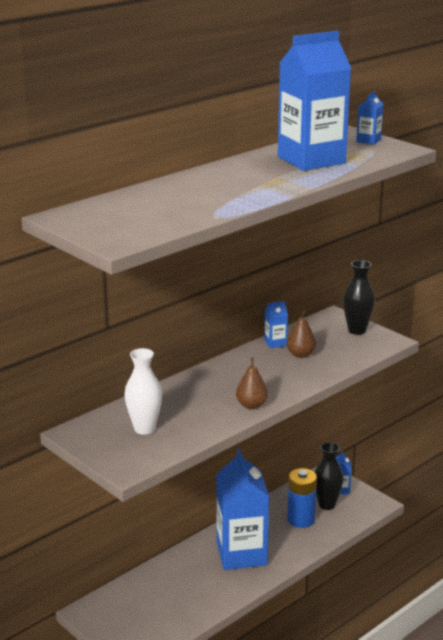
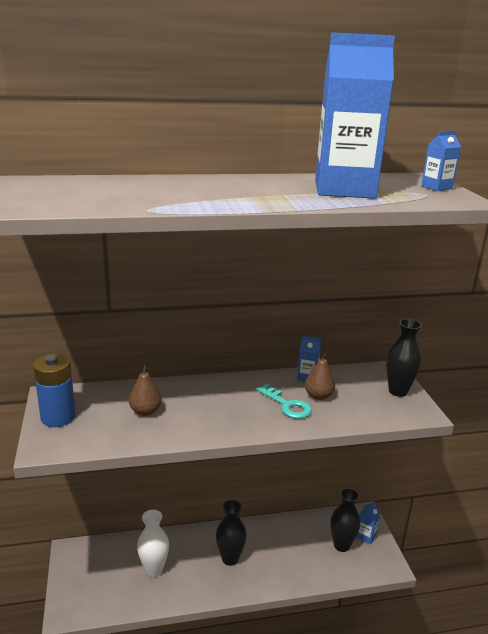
camera: 30 degrees right, 0 degrees up
(144, 429) = (105, 414): white vase -> white vase (154, 569)
(241, 554) = (230, 558): blue carton -> black vase
(251, 405) = (218, 429): brown pear -> brown pear (145, 411)
(284, 370) = (287, 405): none -> turquoise key
(300, 519) = (307, 549): blue battery -> blue battery (58, 417)

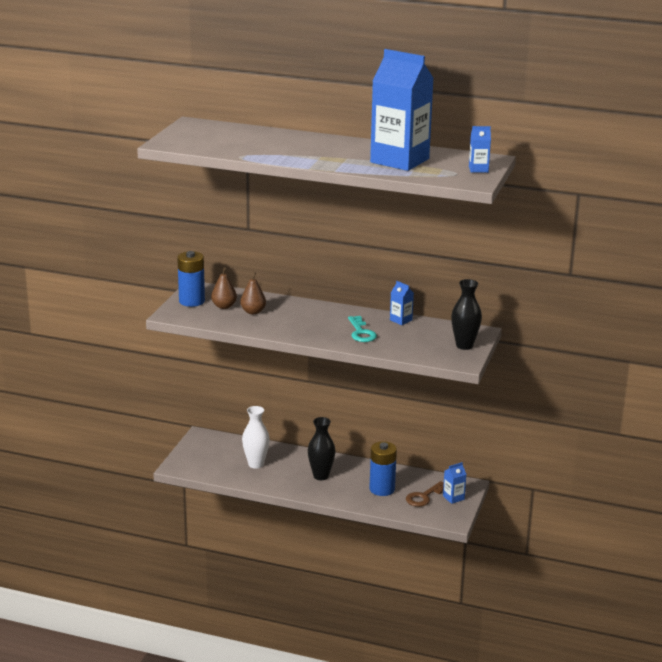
camera: 30 degrees right, 0 degrees up
(298, 552) = (382, 489): none -> blue battery
(318, 396) = (393, 333): brown pear -> brown pear (224, 306)
(341, 545) = (424, 497): black vase -> brown key

